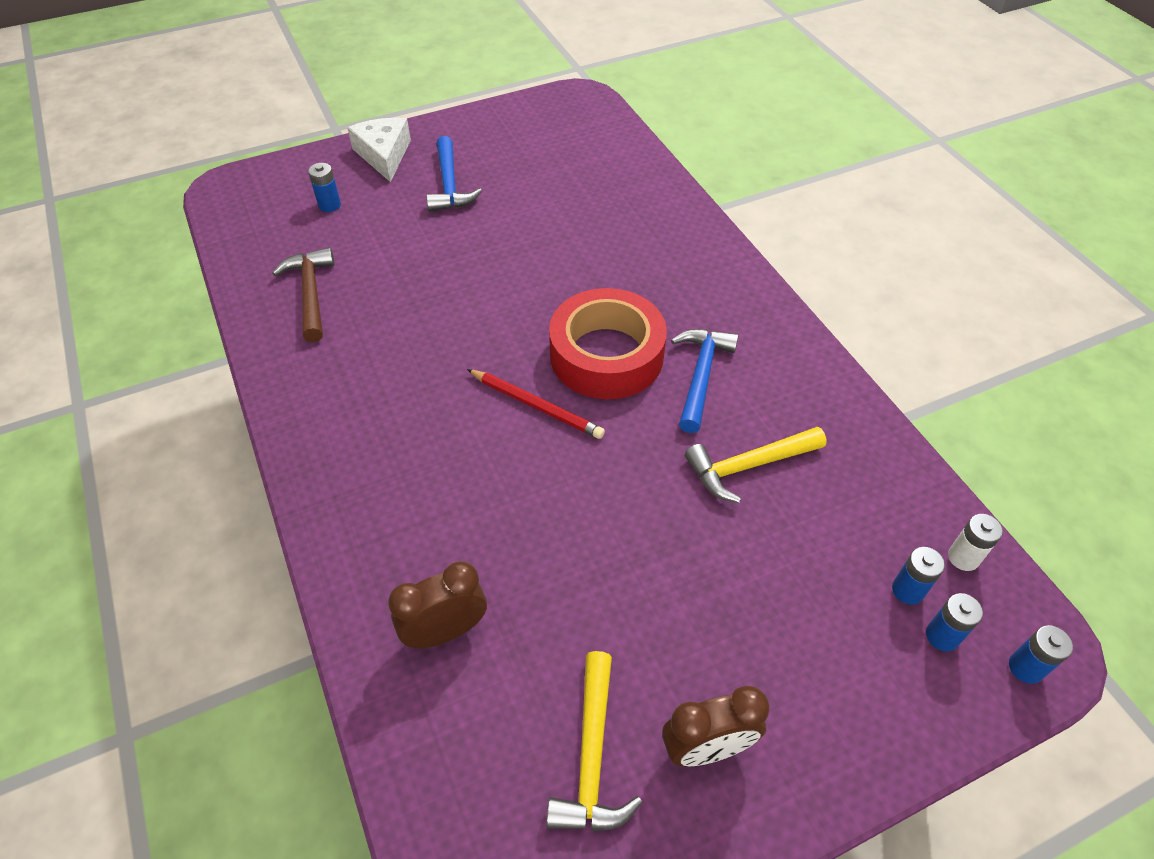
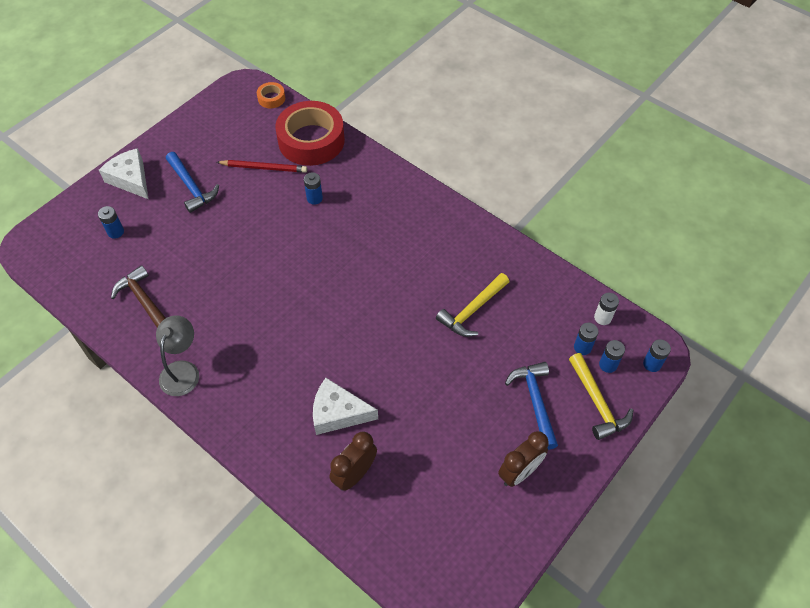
camera: 25 degrees left, 5 degrees up
(302, 392) = (182, 370): none -> grey lamp
(472, 531) = (338, 413): none -> white cheese
(536, 405) = (334, 321): red pencil -> red pencil (264, 168)
(592, 757) = (465, 502): yellow hammer -> yellow hammer (597, 403)
(597, 245) = (314, 198): none -> blue battery
(606, 119) = (271, 98): none -> orange tape
(606, 355) = (359, 272): red tape -> red tape (311, 140)
(700, 376) = (420, 264): blue hammer -> blue hammer (535, 401)

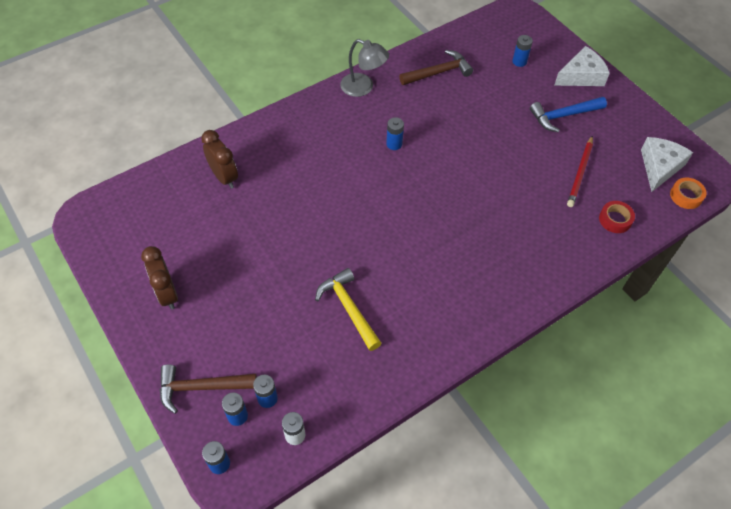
camera: 105 degrees right, 0 degrees up
(311, 140) = (615, 220): red tape -> red tape, size x0.43
(314, 198) = (530, 207): blue battery -> blue battery (394, 144)
(338, 413) = (283, 177): white cheese -> white cheese (659, 167)
(535, 401) = (228, 330): blue hammer -> none
(597, 403) = (201, 387): yellow hammer -> brown hammer

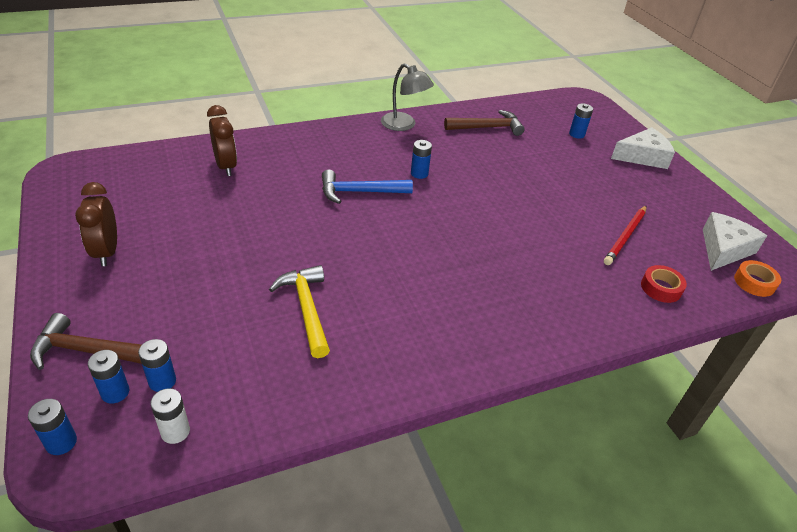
camera: 10 degrees right, 15 degrees down
(563, 116) = (616, 185): blue hammer -> blue hammer (359, 192)

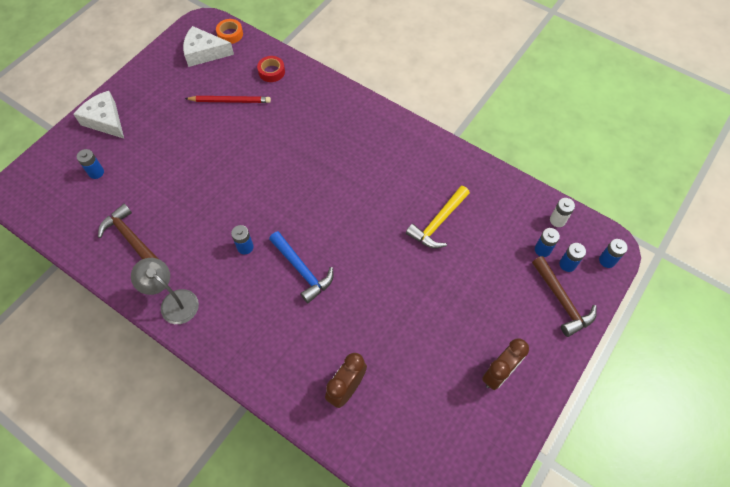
camera: 120 degrees left, 20 degrees up
(404, 125) = (173, 302): grey lamp -> grey lamp turned 60 degrees counterclockwise

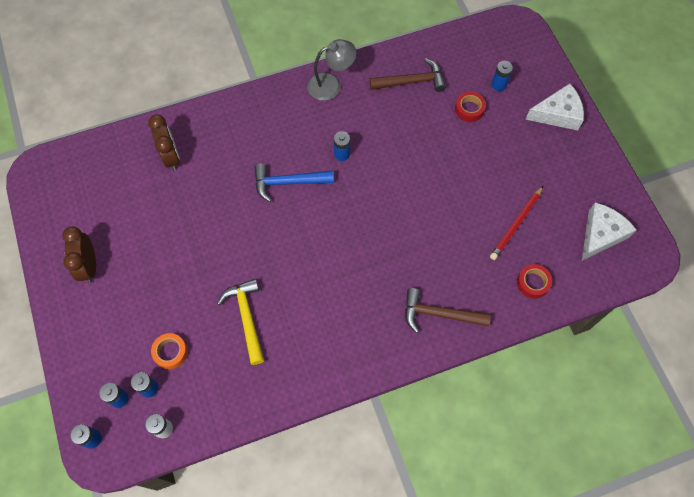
camera: 125 degrees right, 5 degrees up
(136, 180) = (469, 109): none -> red tape
(230, 34) = (615, 273): orange tape -> orange tape (170, 352)
(562, 301) = (95, 364): brown hammer -> brown hammer (439, 314)

